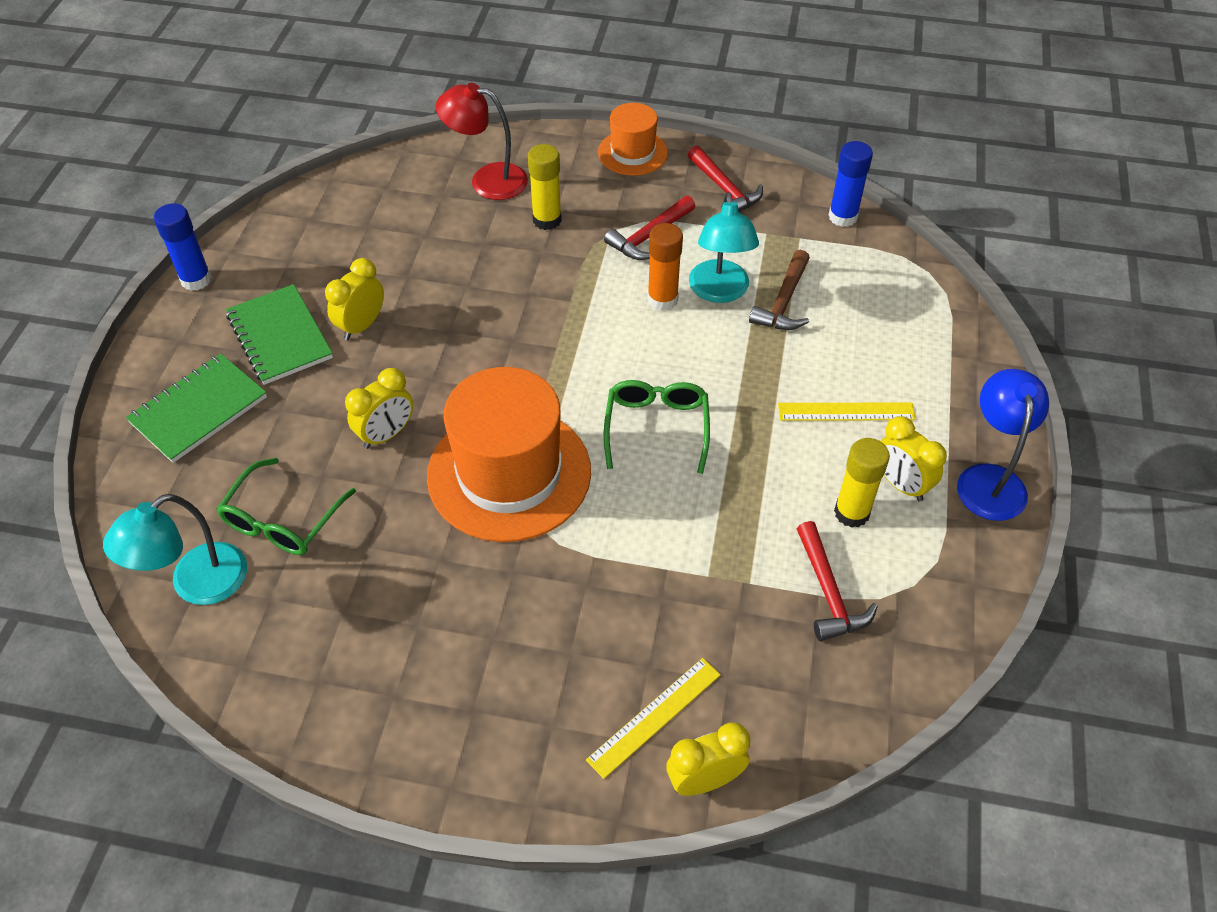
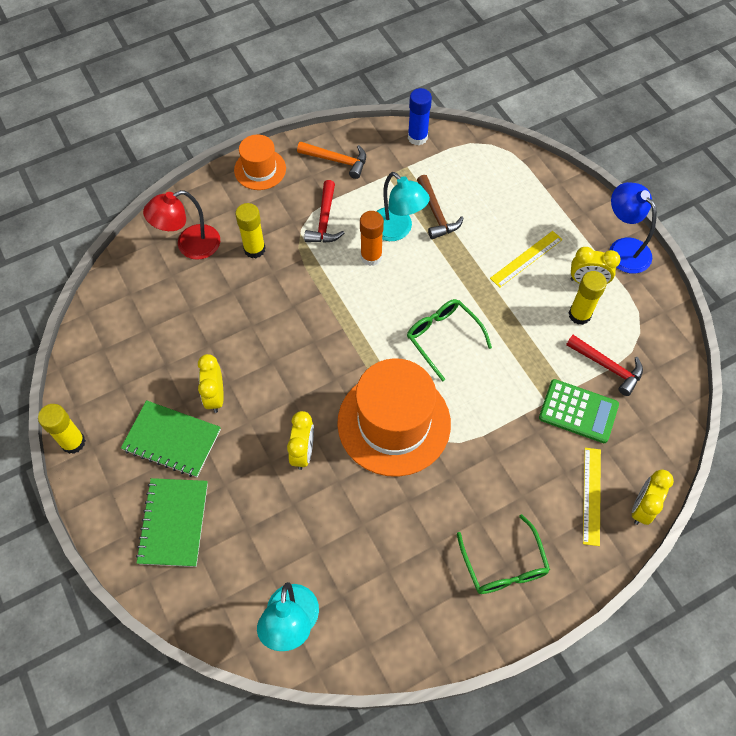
camera: 40 degrees left, 10 degrees up
(196, 280) = (73, 442): blue glue stick -> yellow glue stick
(282, 520) = (299, 547): green glasses -> green glasses (504, 565)
(724, 189) = (337, 161): red hammer -> orange hammer
(737, 614) = (578, 411): none -> green calculator

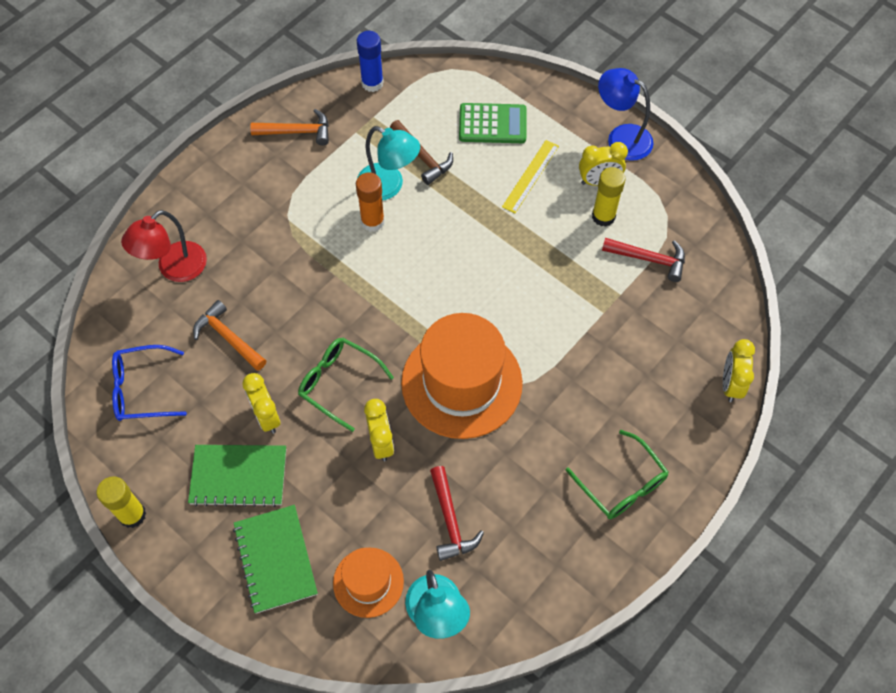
camera: 20 degrees left, 0 degrees up
(123, 339) = (142, 389): none -> blue glasses
(211, 318) = (228, 337): none -> orange hammer
(254, 249) = (246, 251): yellow glue stick -> none
(260, 169) = (218, 165): orange hat -> orange hat (368, 582)
(324, 220) = (309, 198): red hammer -> red hammer (450, 520)
(443, 337) = (478, 281): green glasses -> green glasses (338, 383)
(578, 411) = (637, 312): green calculator -> green calculator (492, 124)
(592, 495) = (680, 389): yellow ruler -> none

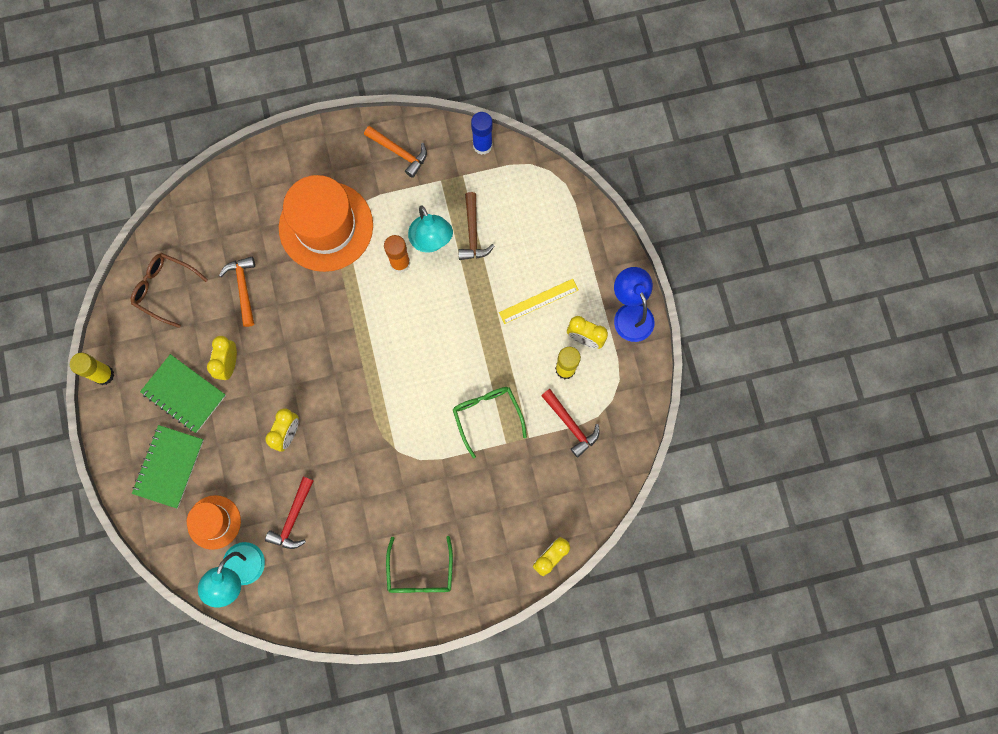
camera: 35 degrees right, 15 degrees up
(142, 389) = (165, 289): blue glasses -> brown glasses
(174, 269) = (242, 210): red lamp -> none
(338, 383) = (291, 372): green glasses -> green glasses (487, 415)
(461, 383) = (371, 428): orange hat -> orange hat (326, 226)
(492, 124) = (544, 239): green calculator -> none

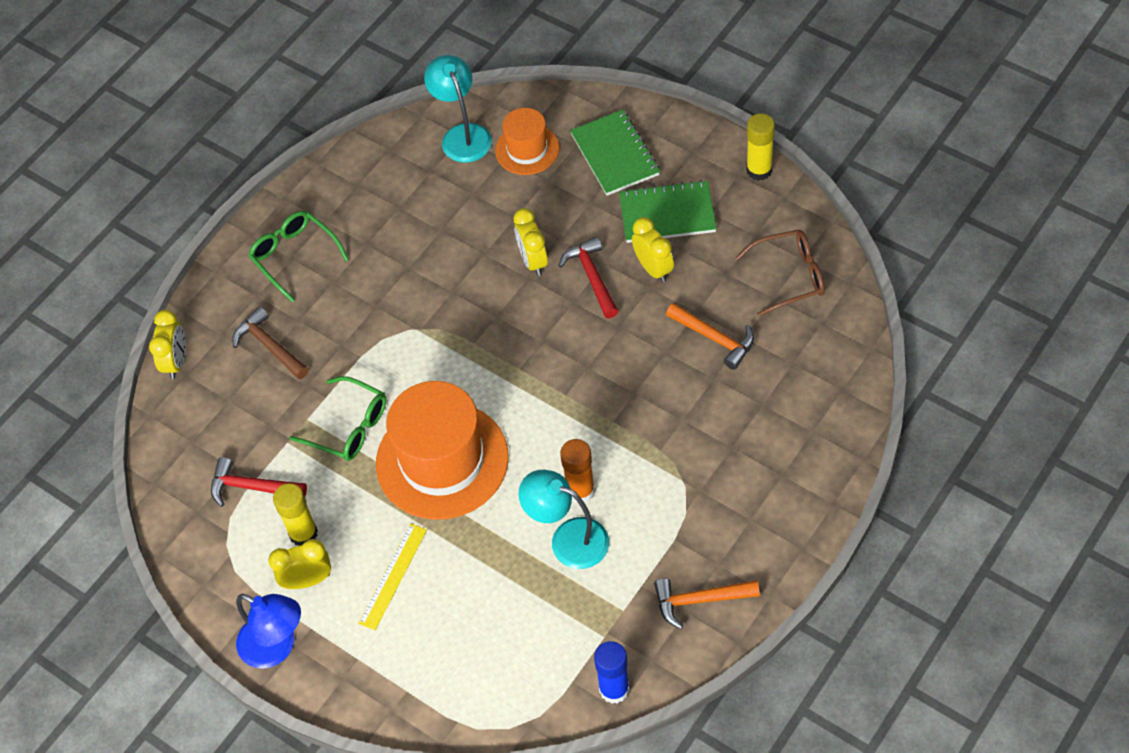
camera: 145 degrees right, 20 degrees down
(293, 518) = (457, 205): red hammer -> red hammer (592, 277)
(326, 226) = (696, 460): orange hat -> orange hat (442, 460)
(473, 233) = (532, 585): brown hammer -> brown hammer (270, 346)

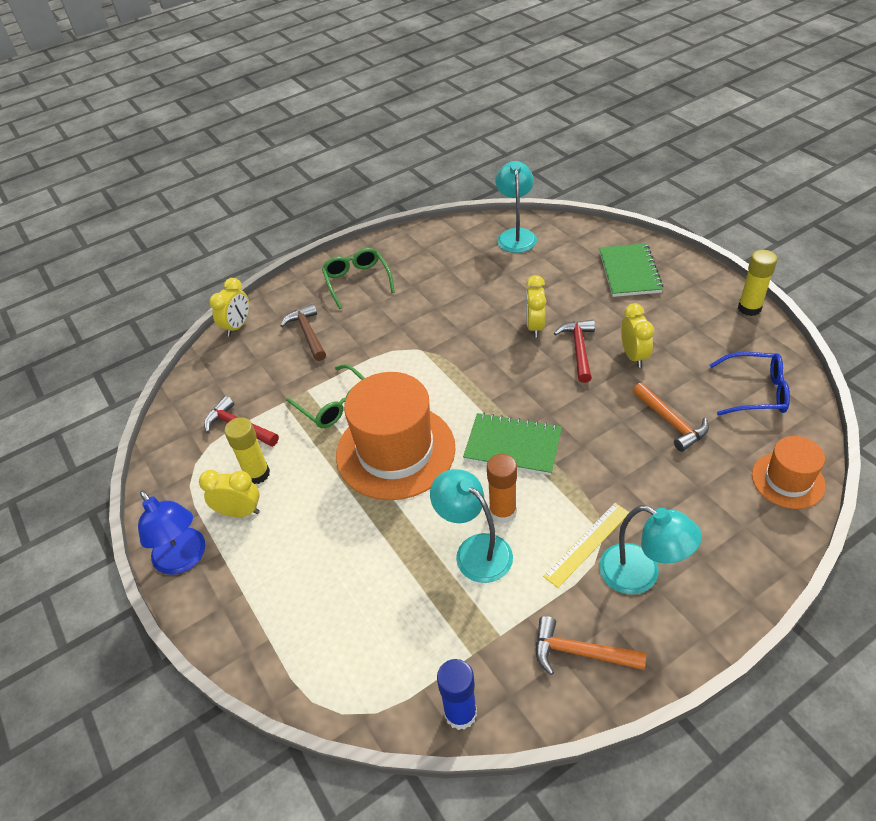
camera: 20 degrees right, 10 degrees down
(393, 576) = (309, 532): yellow ruler -> yellow ruler (587, 544)
(527, 149) = (561, 254): orange hat -> orange hat (788, 480)
(667, 214) = (659, 320): green notebook -> green notebook (513, 446)
(731, 510) = (641, 575): none -> turquoise lamp
(789, 276) = (756, 392): brown glasses -> blue glasses

